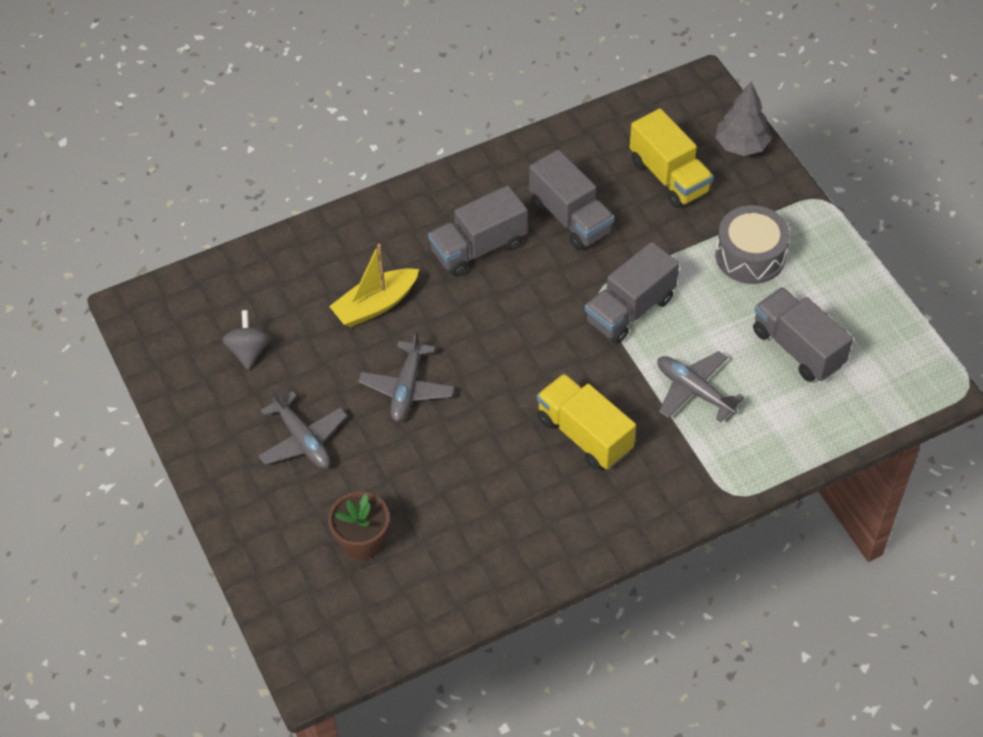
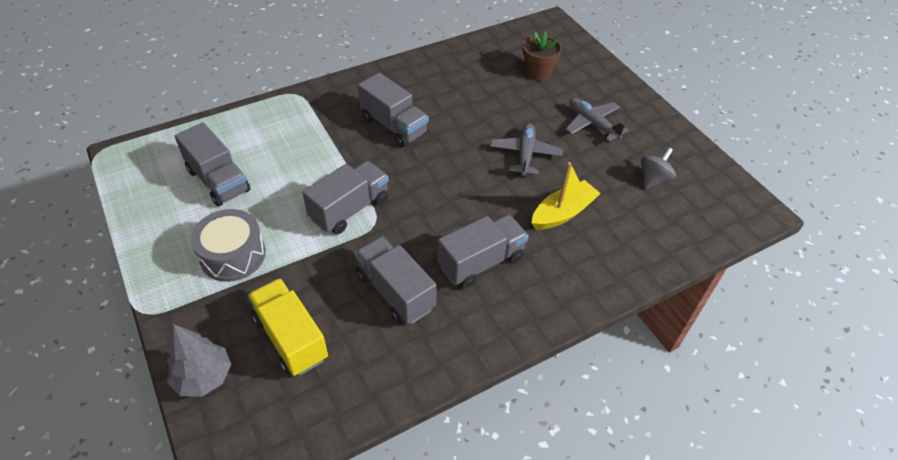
camera: 175 degrees right, 5 degrees down
(248, 351) = (653, 179): grey spinning top -> grey spinning top turned 135 degrees counterclockwise
(584, 435) = (394, 126): yellow truck -> grey truck
(694, 391) = (308, 152): grey plane -> none

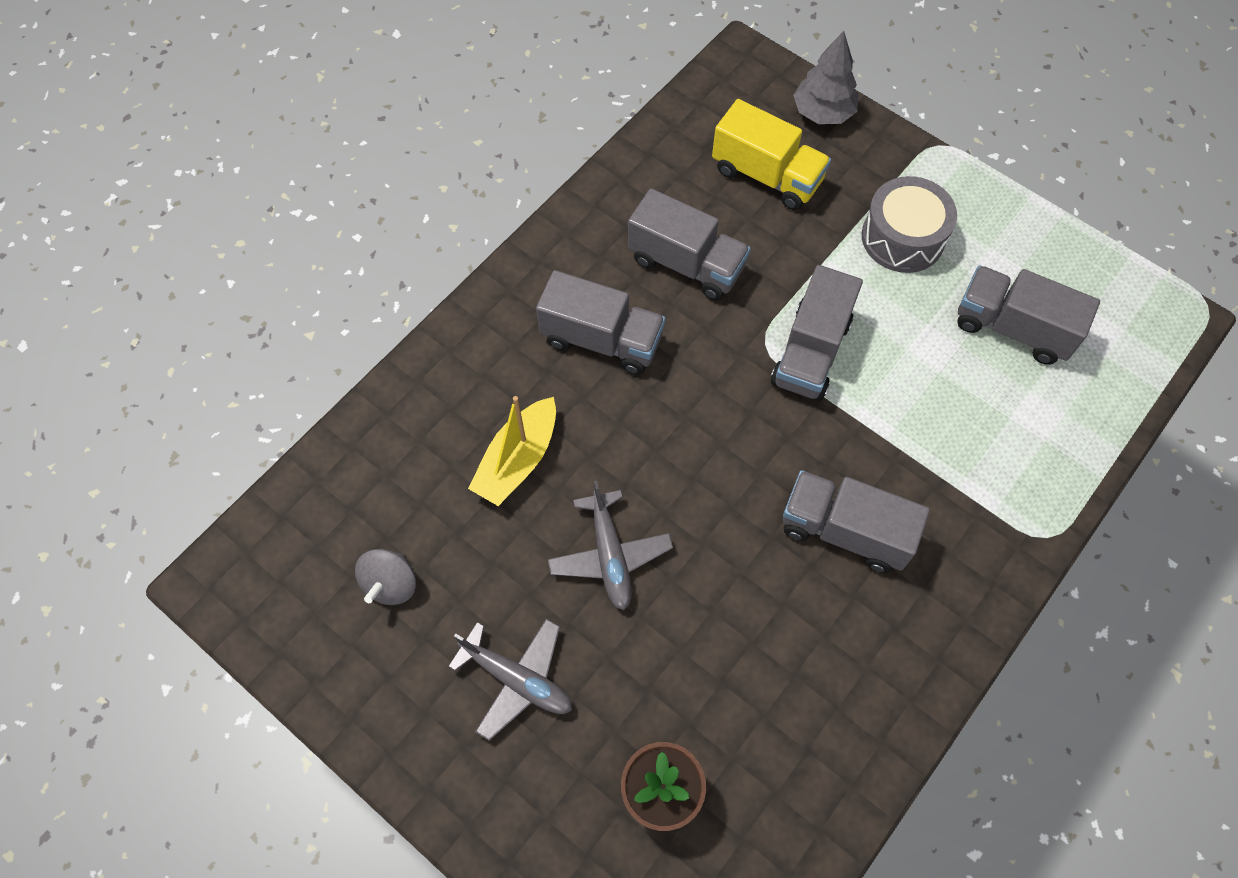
camera: 160 degrees right, 15 degrees up
(481, 262) = (601, 340): grey truck -> grey truck turned 105 degrees counterclockwise

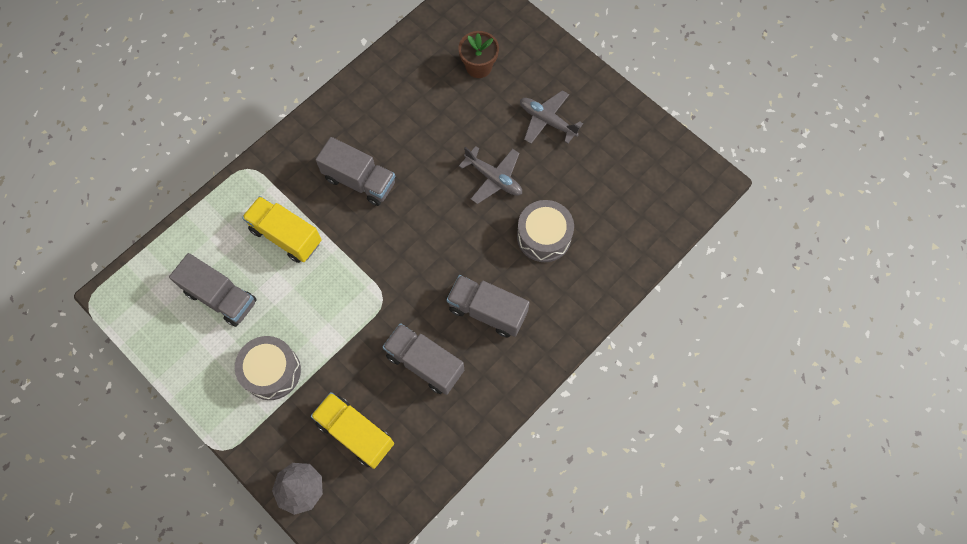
camera: 175 degrees left, 5 degrees up
(390, 584) = (616, 173): grey spinning top -> none
(518, 460) = (544, 236): yellow boat -> grey drum
(610, 555) = (493, 178): grey plane -> grey plane turned 135 degrees clockwise
(810, 352) = (354, 291): grey truck -> none
(942, 427) = (286, 236): none -> yellow truck

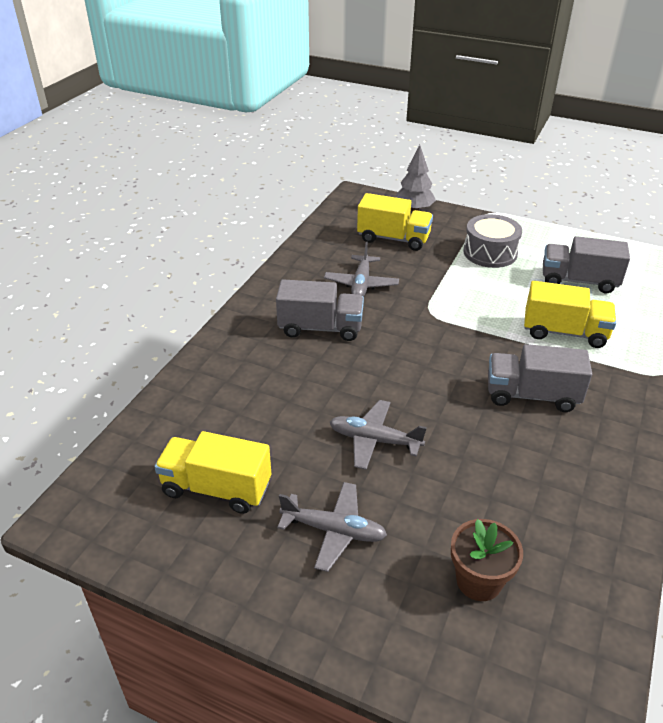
camera: 160 degrees right, 30 degrees down
(425, 363) = (361, 284): grey truck -> grey plane
(544, 236) = (285, 400): grey drum -> none
(612, 174) = (216, 488): none -> yellow truck

